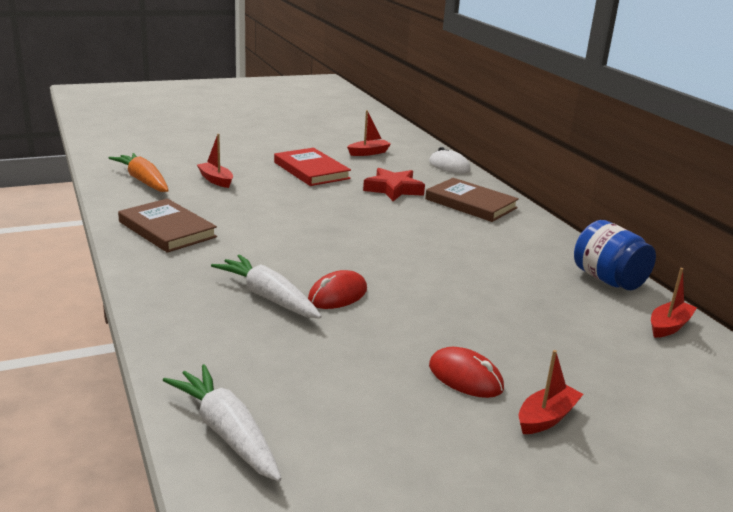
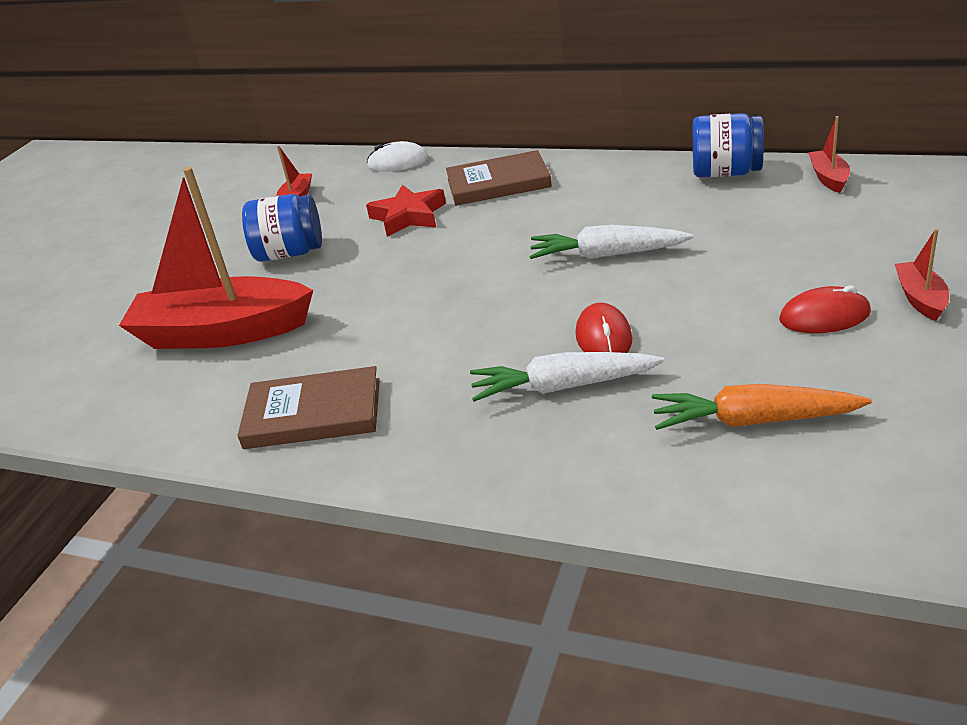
camera: 40 degrees left, 10 degrees up
(143, 181) = (144, 393): orange carrot -> orange carrot (752, 421)
(216, 180) = (222, 332): red boat -> red boat, size x2.37
(226, 432) = (810, 503): white carrot -> white carrot (606, 255)
(311, 170) = (290, 253): red book -> blue jar

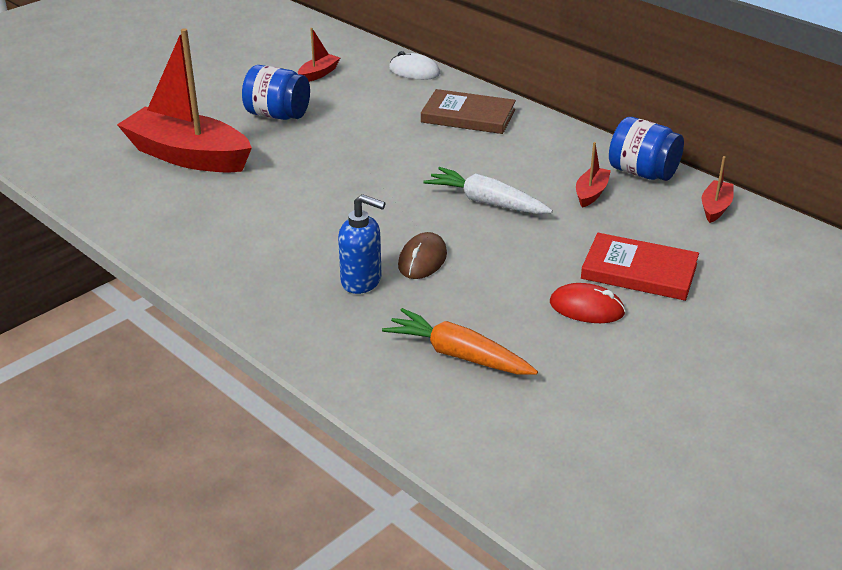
camera: 20 degrees right, 0 degrees up
(313, 413) = (195, 234): brown book -> none
(408, 216) = (381, 118): red star -> none
(562, 387) = (362, 281): white carrot -> blue soap dispenser
(603, 337) = (422, 260): red mouse -> brown mouse
(831, 261) = (639, 271): none -> red book
(920, 298) = (669, 324): red boat -> red boat (591, 193)

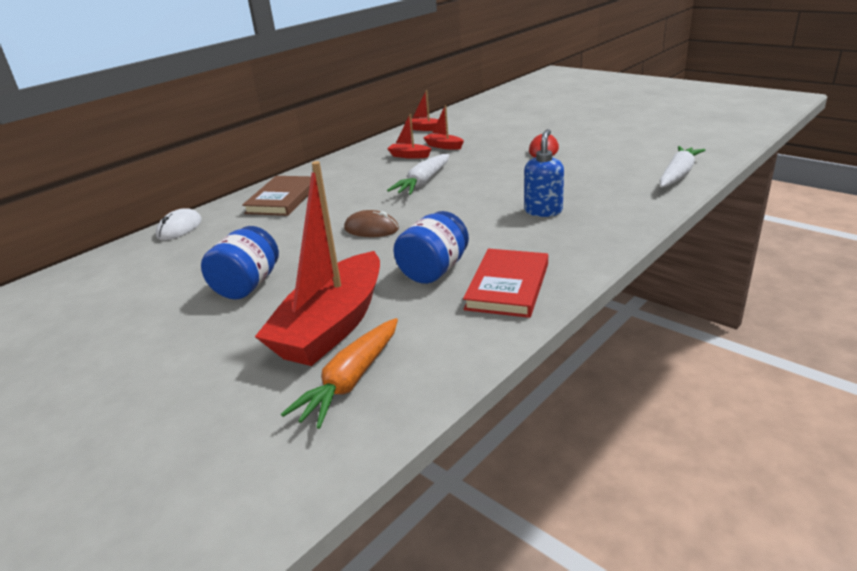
camera: 90 degrees left, 5 degrees down
(318, 74) = (154, 276): red boat -> red boat (443, 146)
(422, 260) = (507, 195): brown mouse -> brown mouse (371, 229)
(439, 420) = (678, 175): none -> white carrot
(458, 355) = (611, 176): orange carrot -> orange carrot (350, 381)
(639, 271) = (499, 141): red book -> red book (508, 286)
(642, 173) = (382, 145): blue jar -> blue jar (434, 270)

